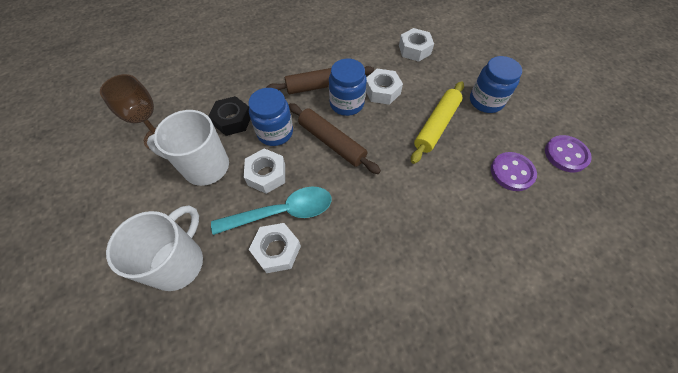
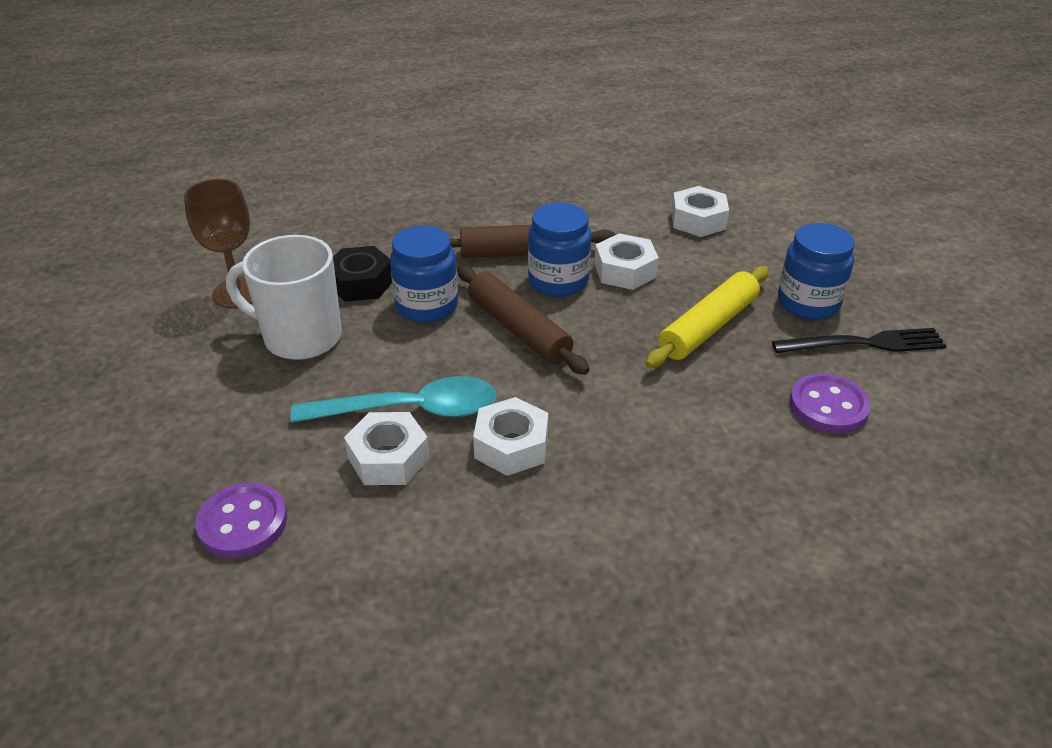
camera: 10 degrees right, 20 degrees down
(178, 262) = (227, 452): white mug -> none
(266, 174) = (398, 359): white nut -> white nut (511, 446)
(521, 125) = (865, 343): none -> black fork
(566, 154) = (937, 393): purple button -> purple button (243, 523)

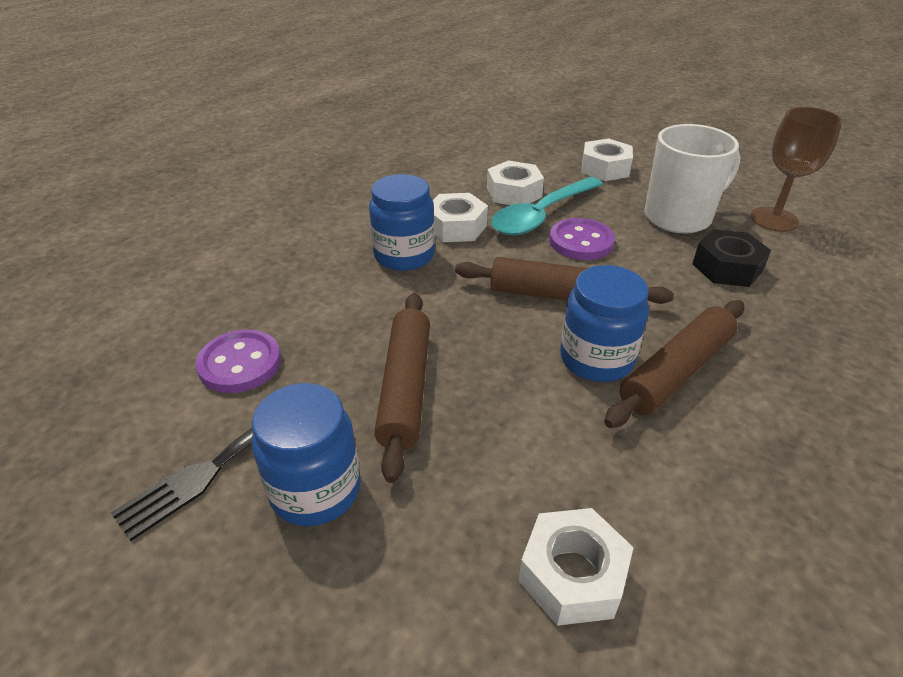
camera: 140 degrees right, 0 degrees up
(243, 523) = (534, 148): purple button -> purple button (581, 242)
(427, 306) = (651, 277): blue jar -> blue jar (404, 255)
(625, 271) = (555, 412): white nut -> white nut (605, 168)
(708, 327) = (405, 388): yellow rolling pin -> brown rolling pin

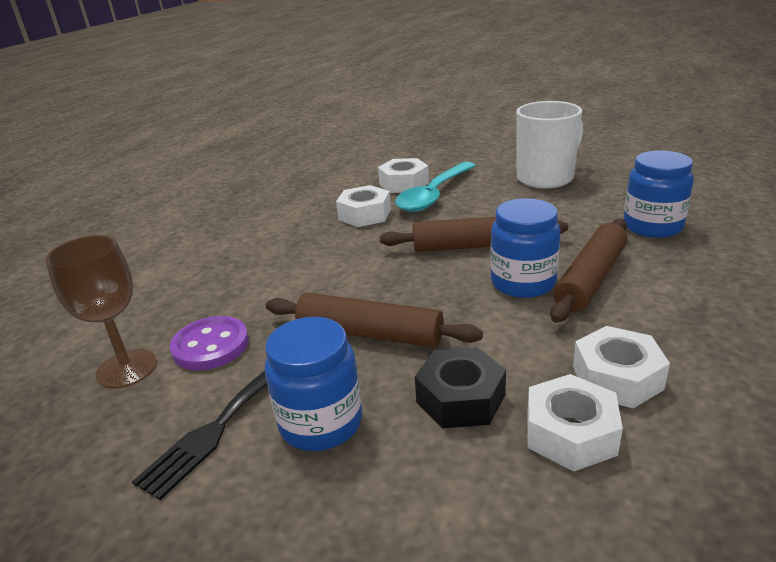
camera: 10 degrees left, 10 degrees down
(404, 255) = (328, 242): blue jar -> blue jar (652, 226)
(405, 388) = (370, 334): brown rolling pin -> brown rolling pin turned 60 degrees counterclockwise
(581, 242) = (474, 207): purple button -> none
(605, 168) = (472, 156): white nut -> white nut (617, 378)
(727, 267) = (599, 204): black nut -> black nut (460, 398)
(774, 219) = (620, 167): brown goblet -> brown goblet (127, 369)

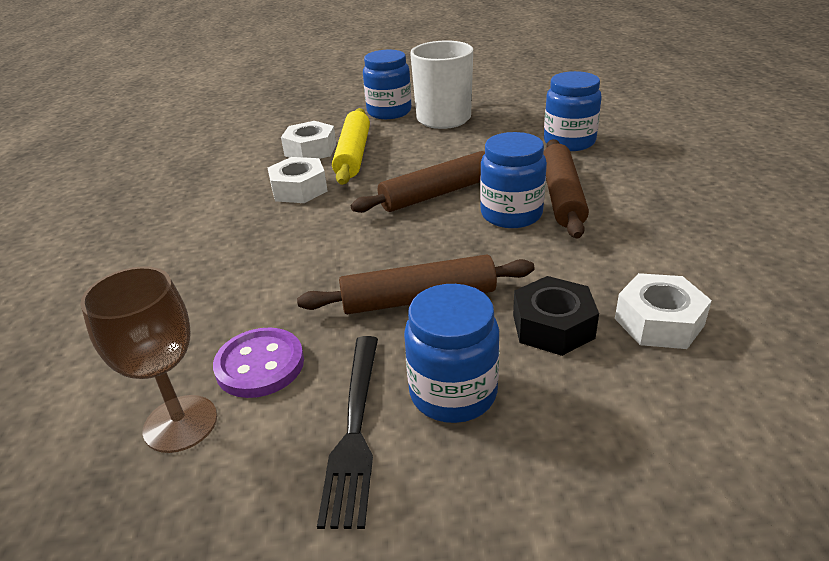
camera: 30 degrees left, 5 degrees up
(434, 195) = (353, 155): turquoise spoon -> yellow rolling pin
(500, 163) = (389, 112): none -> blue jar
(617, 378) = (652, 268): white nut -> none

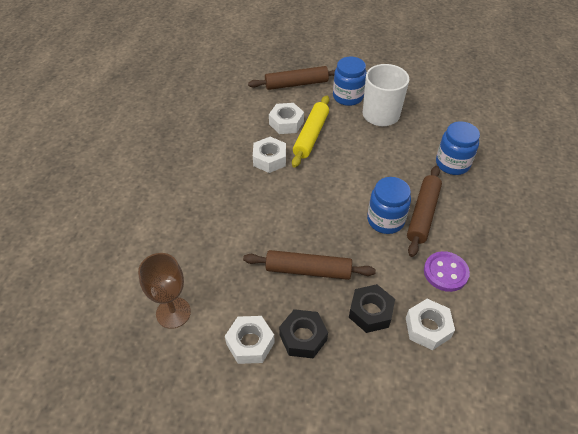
camera: 15 degrees right, 15 degrees up
(260, 365) = (216, 289): purple button -> purple button (445, 272)
(354, 430) = (250, 343): black fork -> white nut
(437, 194) = (349, 188): brown rolling pin -> brown rolling pin (296, 84)
(453, 393) = (303, 337): blue jar -> black nut

